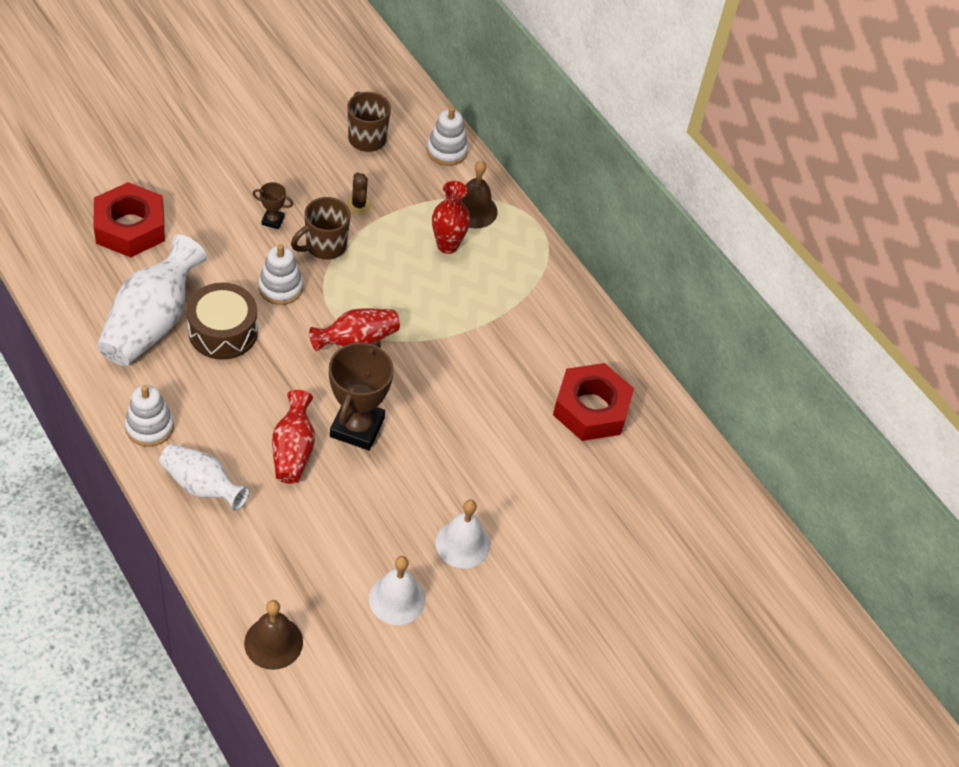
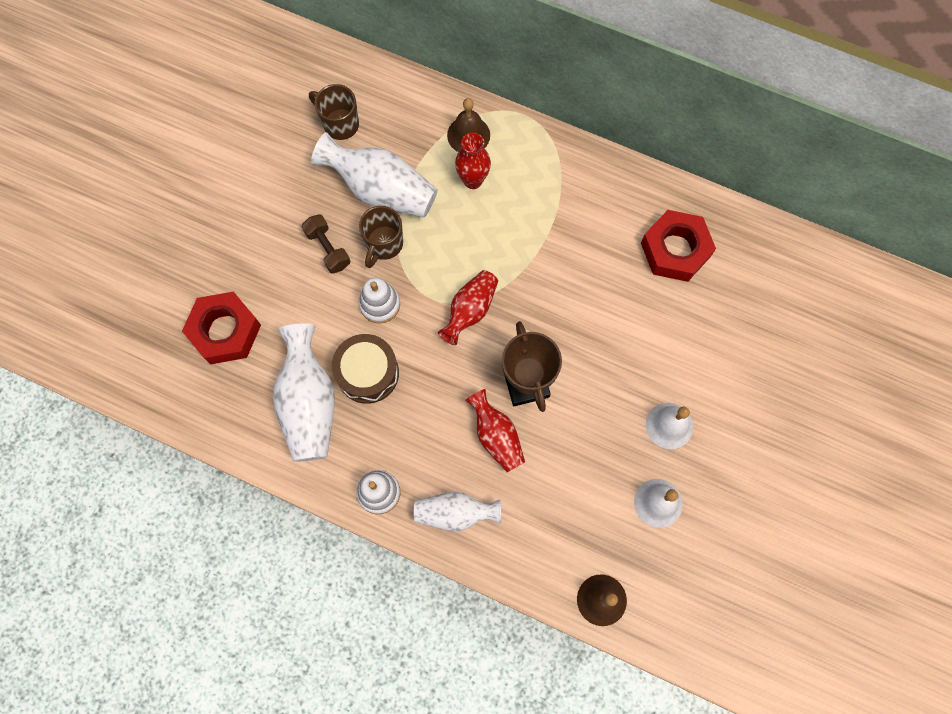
camera: 25 degrees left, 20 degrees up
(273, 220) = (328, 249): brown trophy -> brown dumbbell
(358, 205) = (381, 190): brown cactus -> white vase
(446, 151) = (409, 94): white stacking toy -> none

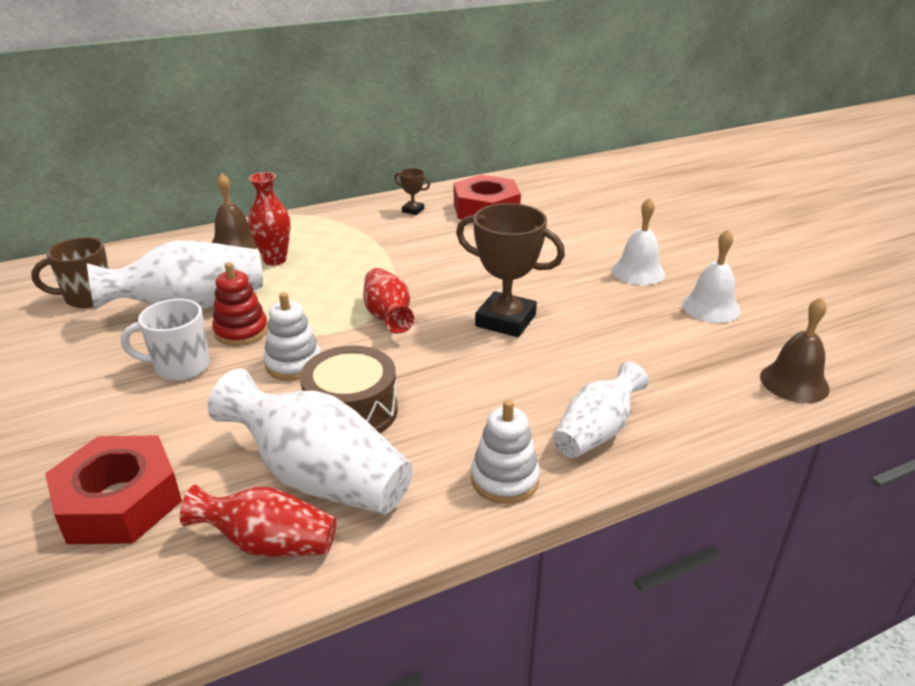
camera: 50 degrees left, 40 degrees down
(328, 249) = (180, 367): brown dumbbell -> white mug
(384, 244) = (241, 331): brown mug -> red stacking toy
(496, 436) = (537, 362): red vase -> red vase (268, 543)
(624, 200) = (413, 210): none -> brown trophy

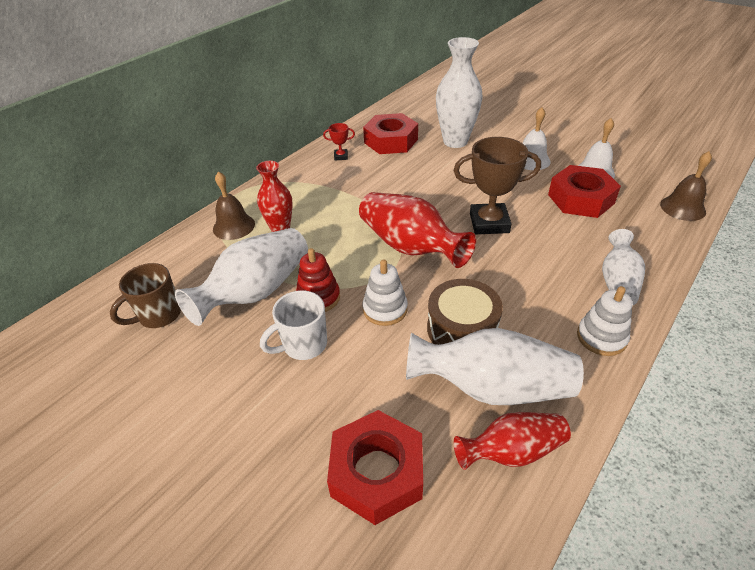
camera: 25 degrees left, 10 degrees up
(387, 316) = (410, 247): red vase -> red vase, size x1.60
(413, 210) = (341, 156): brown trophy -> red trophy
(562, 228) = (455, 141): none -> white vase
(655, 330) = (580, 199): none -> red nut

